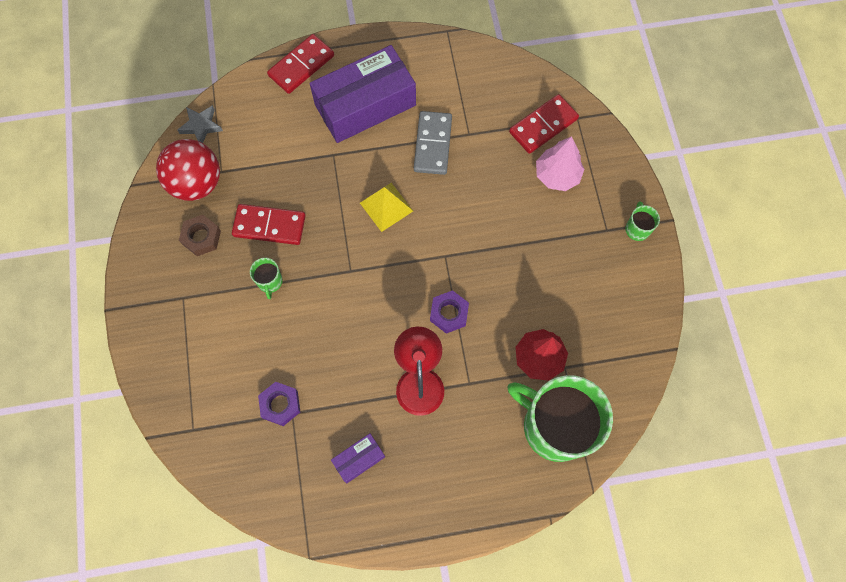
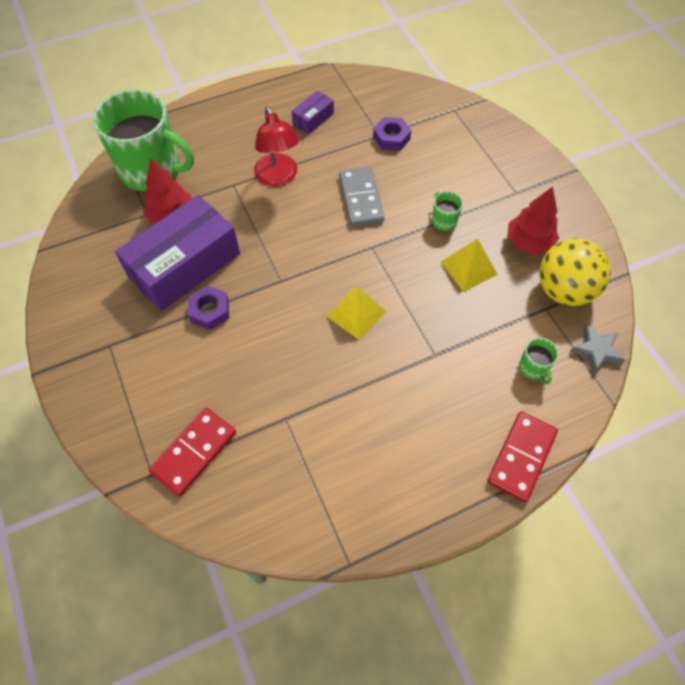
camera: 165 degrees right, 10 degrees down
(197, 183) = (563, 290): red ball -> yellow ball
(201, 237) = (528, 242): brown nut -> red tree
(269, 226) = (468, 268): red domino -> yellow pyramid
(365, 105) = (421, 424): purple box -> purple box (184, 265)
(433, 144) = (324, 394): grey domino -> grey domino (361, 198)
(449, 313) = (264, 232): purple nut -> purple nut (210, 311)
(557, 175) = (170, 393): pink tree -> none
(637, 229) = (74, 354): green mug -> green mug (533, 368)

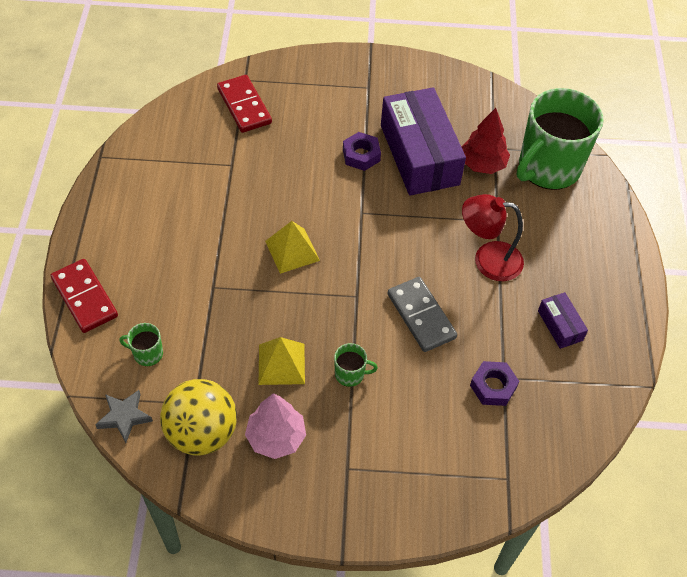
camera: 115 degrees right, 5 degrees down
(361, 198) = (421, 316): grey domino -> grey domino turned 45 degrees clockwise
(528, 242) = (276, 437): red tree -> pink tree

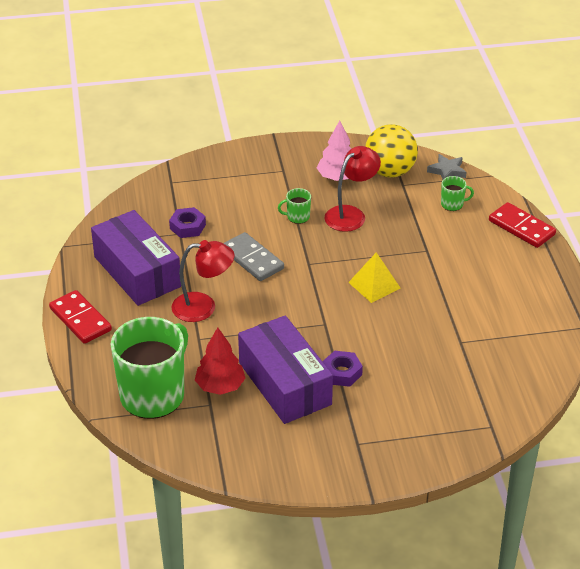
camera: 170 degrees right, 15 degrees down
(244, 106) = (477, 398): red domino -> red domino (80, 319)
(281, 363) = (351, 214): yellow pyramid -> red lamp
(560, 325) = (137, 272): purple box -> purple box, size x2.25

